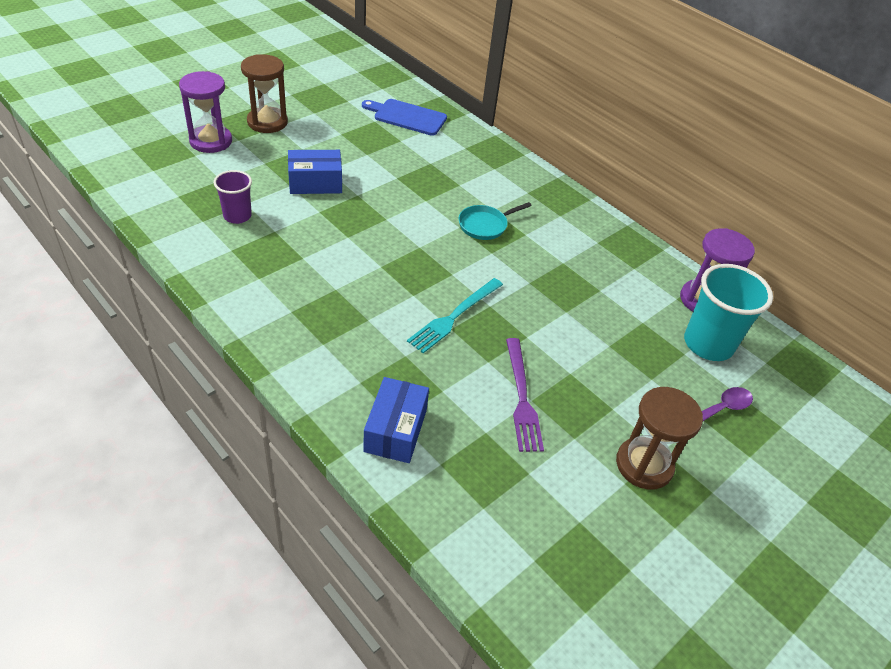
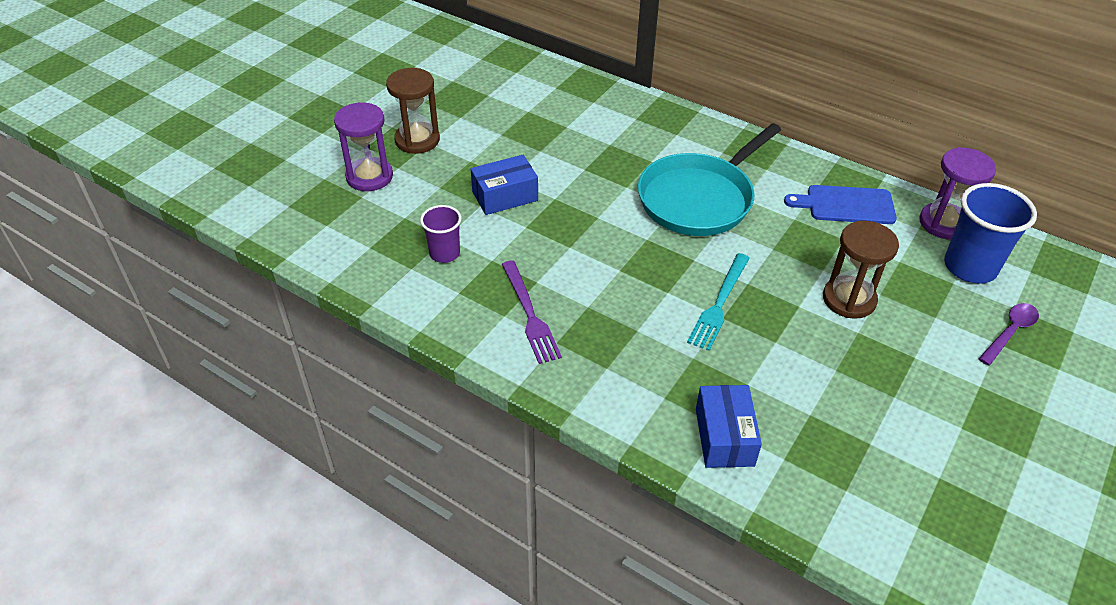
camera: 10 degrees left, 0 degrees up
(407, 117) = (559, 98): blue cutting board -> blue cutting board (846, 205)
(485, 225) = (699, 198): turquoise pan -> turquoise pan, size x2.17
(522, 398) = (826, 370): purple fork -> purple fork (530, 314)
(644, 465) = (970, 405): brown hourglass -> brown hourglass (849, 299)
(708, 344) = (970, 267): turquoise cup -> blue cup

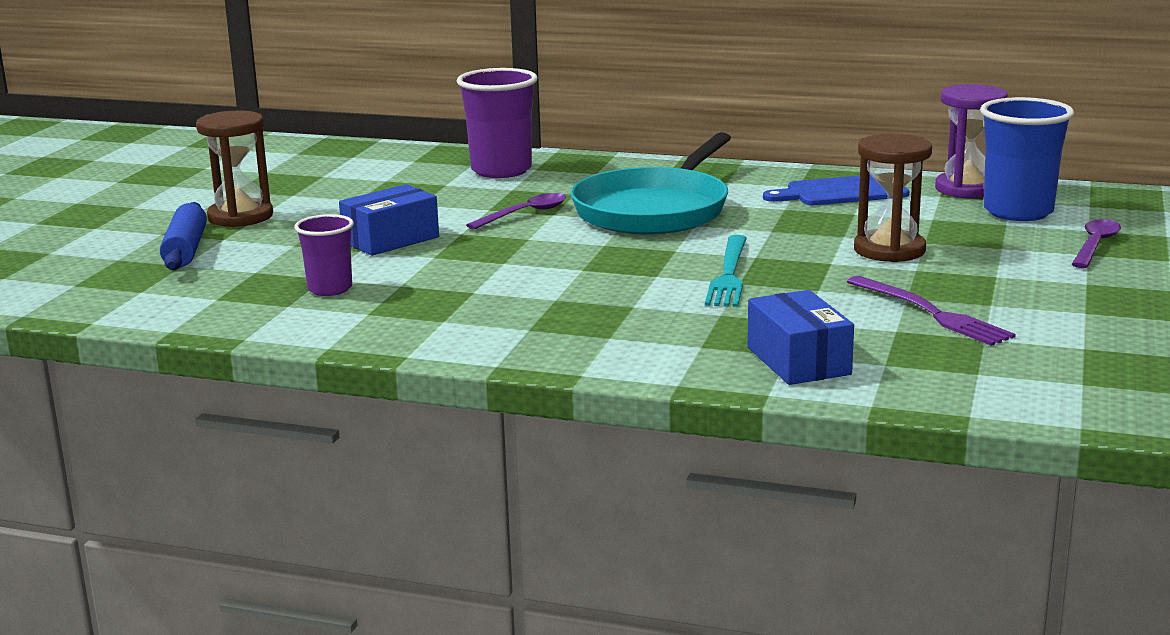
camera: 15 degrees left, 25 degrees down
(369, 176) = (185, 249): purple hourglass -> blue rolling pin
(530, 314) = (479, 315): purple fork -> purple fork (931, 313)
(606, 182) = (524, 214): none -> purple spoon
(611, 115) = (501, 170): none -> purple cup

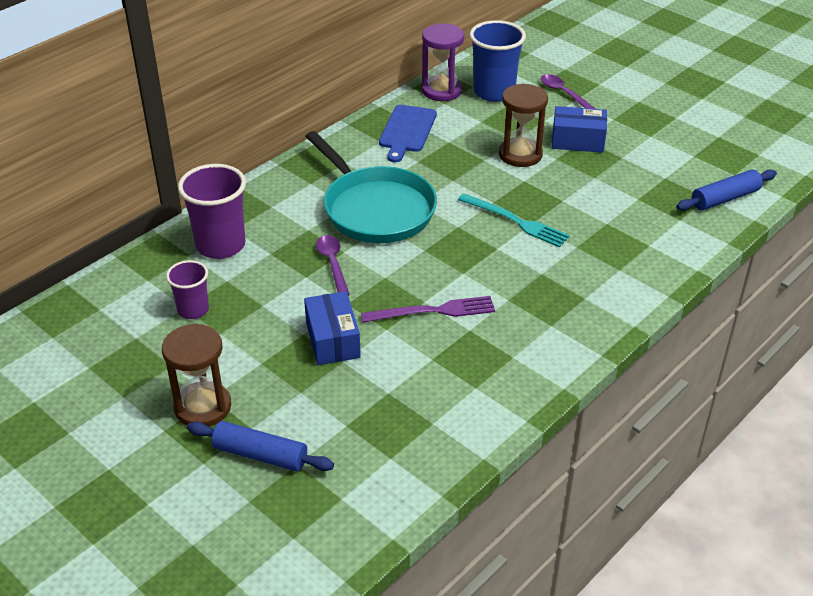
camera: 65 degrees left, 20 degrees up
(330, 289) = (415, 394): purple cup -> purple cup (193, 310)
(798, 361) = (660, 244): blue box -> blue box (577, 141)
(931, 313) = (622, 179): purple fork -> purple fork (433, 311)
(996, 385) = (725, 198): none -> blue rolling pin

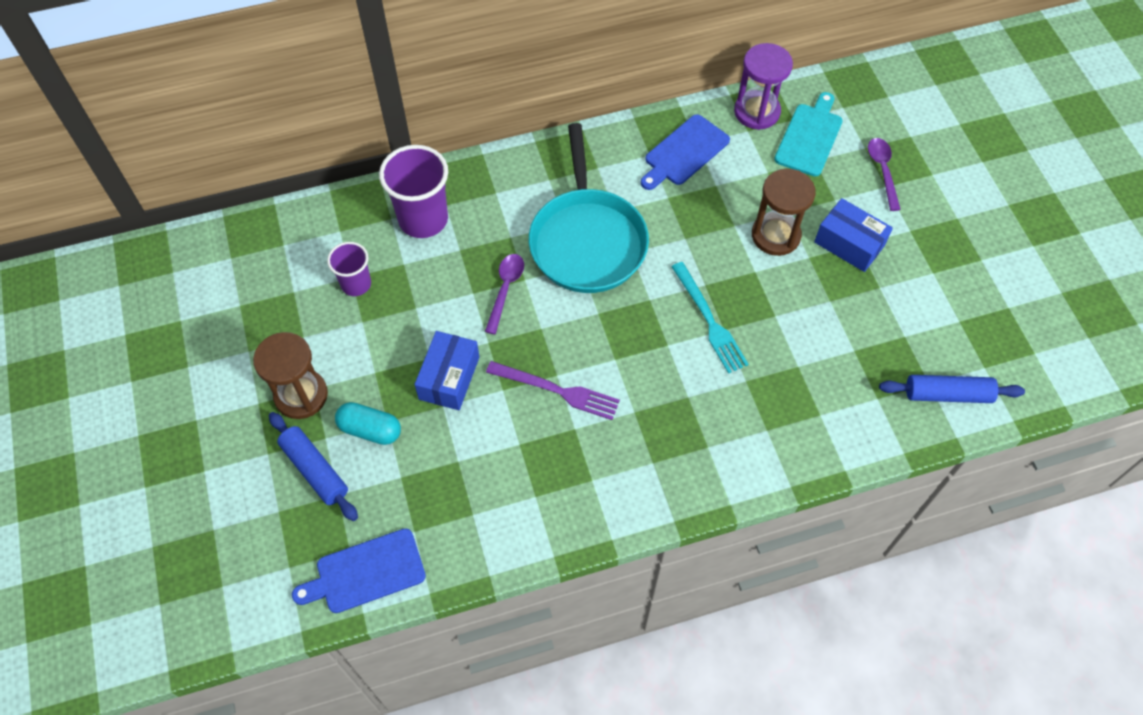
camera: 30 degrees right, 20 degrees up
(290, 404) = (370, 429): none -> turquoise capsule
(371, 507) = (366, 572): none -> blue cutting board
(494, 92) = (809, 137): blue cup -> turquoise cutting board

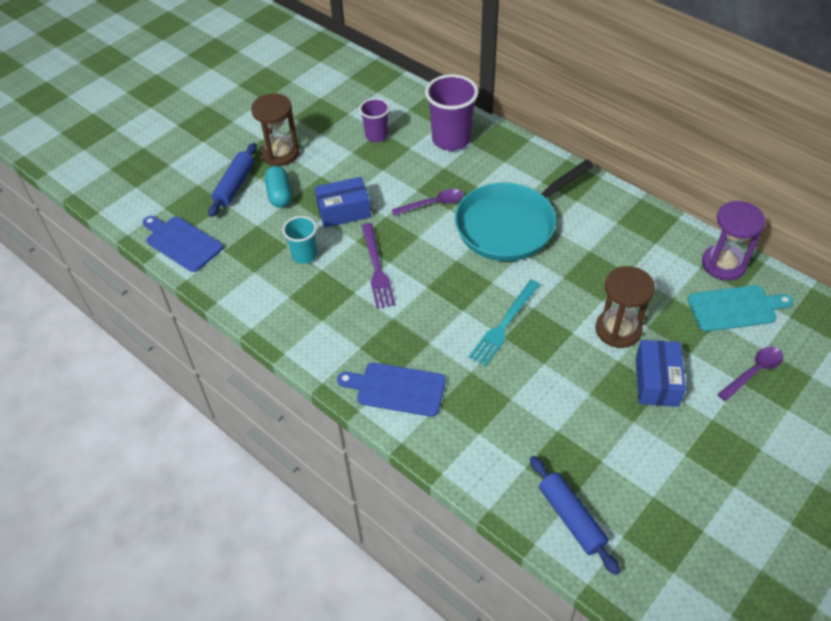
camera: 60 degrees right, 10 degrees down
(486, 450) = (304, 255): none -> turquoise cup
(684, 152) = (639, 240): blue cutting board -> blue cutting board (397, 389)

